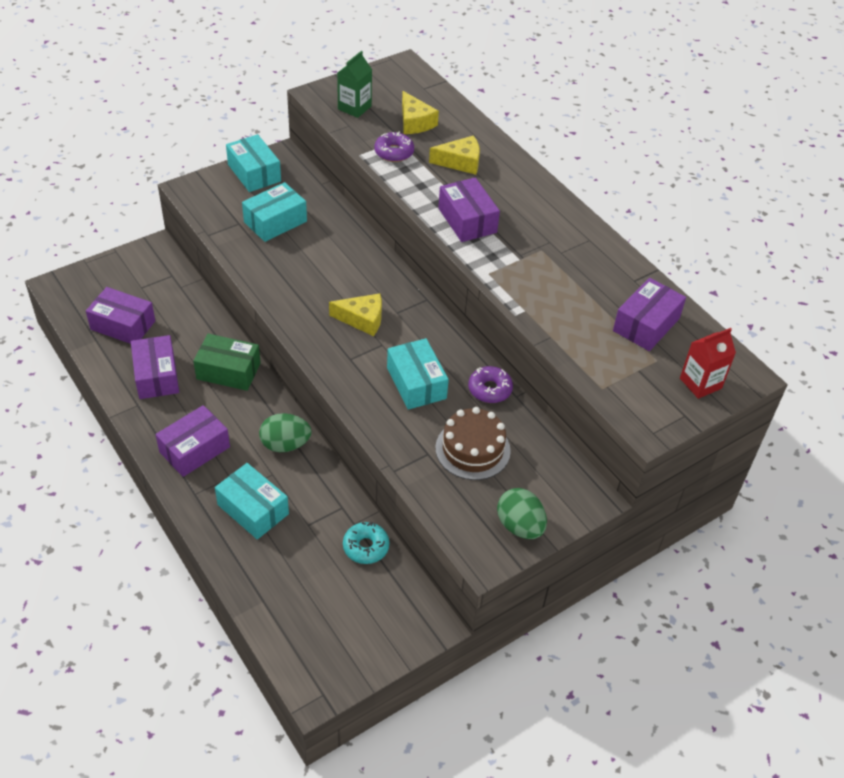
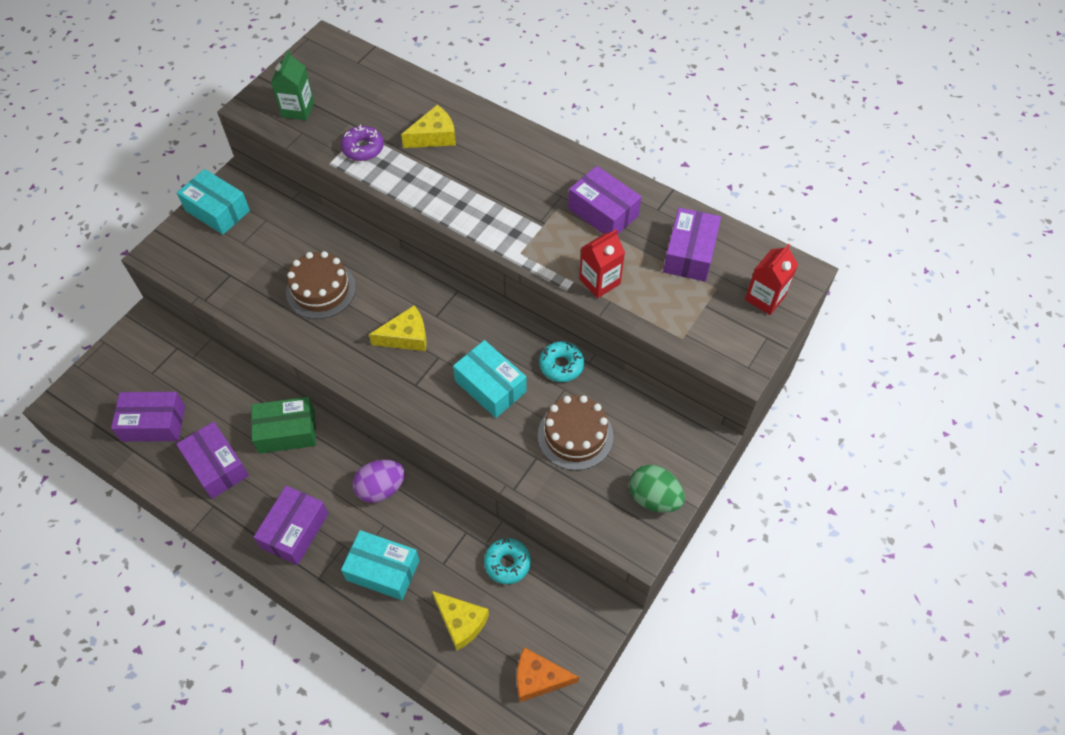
camera: 20 degrees left, 10 degrees up
(275, 222) = (266, 259): turquoise box -> none
(285, 444) = (381, 488): green egg -> purple egg
(308, 259) = (321, 290): none -> brown cake
(345, 652) = (538, 678): none -> orange cheese
(415, 122) = (367, 105): yellow cheese -> yellow cheese (461, 622)
(467, 220) = (472, 201): purple box -> purple box (603, 212)
(490, 389) = (561, 365): purple donut -> turquoise donut
(549, 318) = (599, 281): none -> red carton

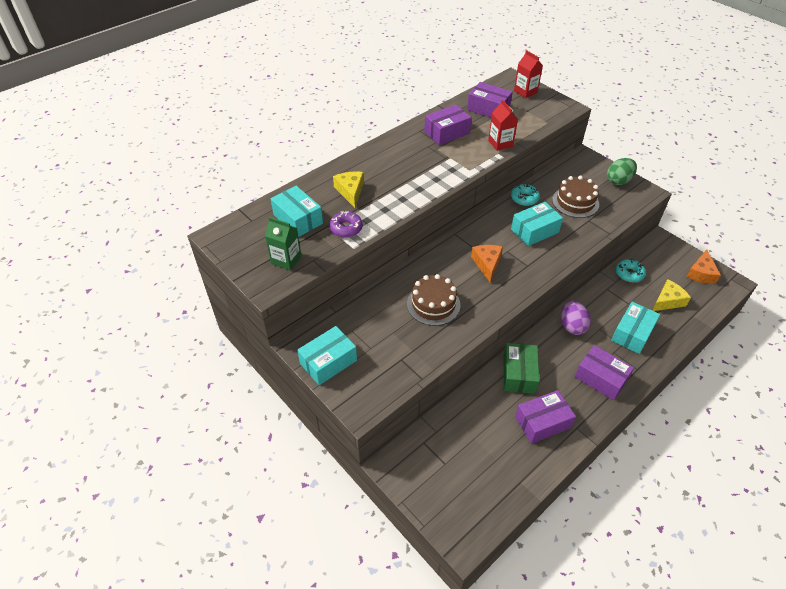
camera: 75 degrees left, 10 degrees down
(153, 423) = (496, 465): purple box -> none
(369, 101) = (298, 219): none -> turquoise box
(406, 337) = (487, 264): yellow cheese -> orange cheese

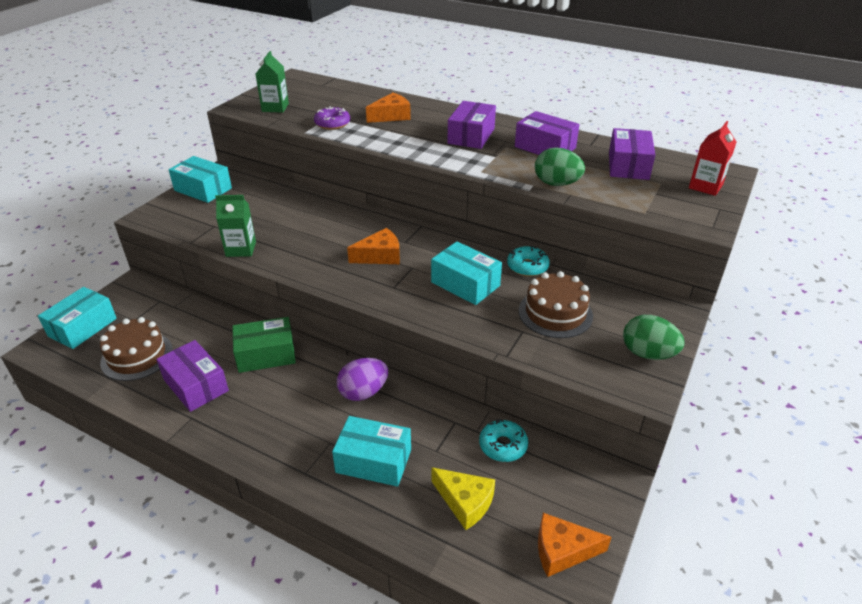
camera: 70 degrees right, 10 degrees down
(298, 219) = (334, 102): turquoise box -> turquoise box (82, 327)
(350, 192) = (391, 116): yellow cheese -> orange cheese
(433, 304) = (298, 231): brown cake -> brown cake (137, 356)
(447, 344) = (241, 249): none -> green carton
(500, 143) = (556, 184): red carton -> green egg
(601, 378) = (277, 433): purple box -> purple box (471, 136)

